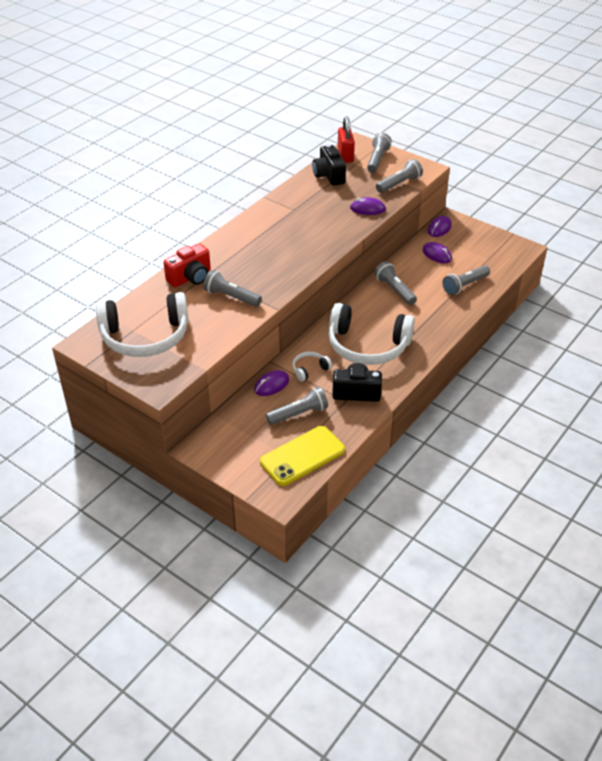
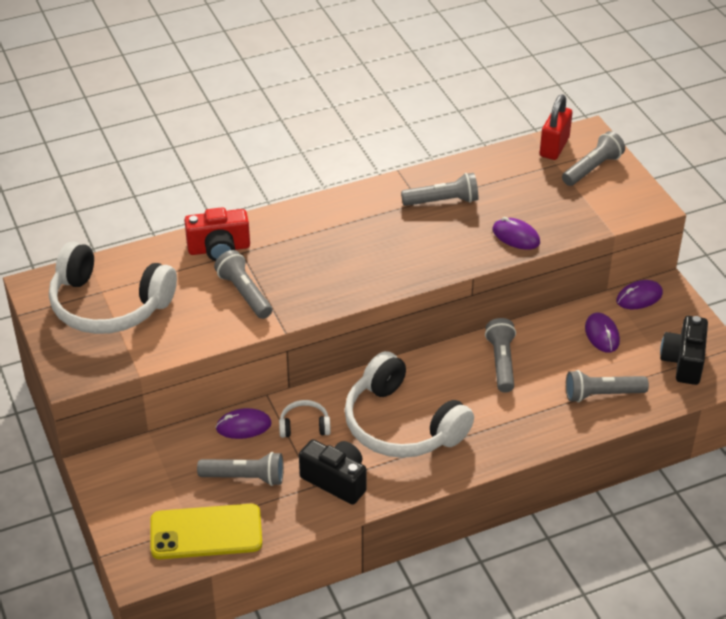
camera: 30 degrees right, 0 degrees up
(329, 176) = (506, 169): black camera -> black camera (683, 362)
(399, 184) = (590, 215): grey flashlight -> grey flashlight (442, 201)

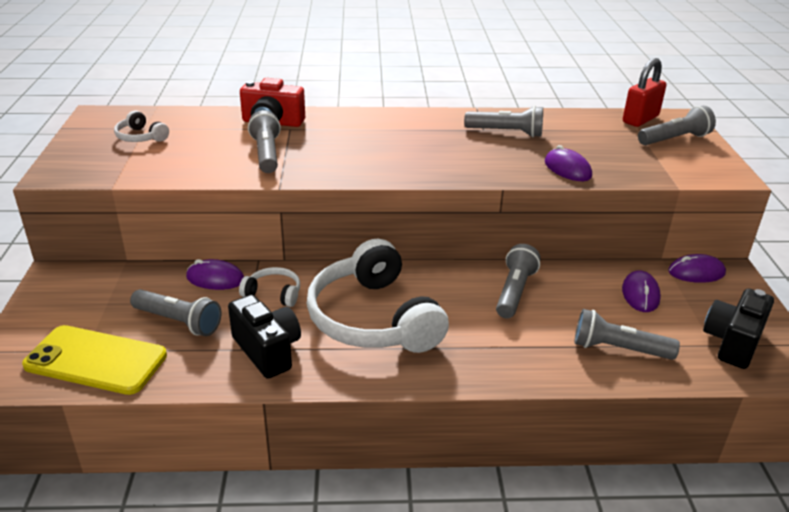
camera: 20 degrees right, 10 degrees down
(109, 305) = (141, 137): white headphones -> white headphones, size x0.43

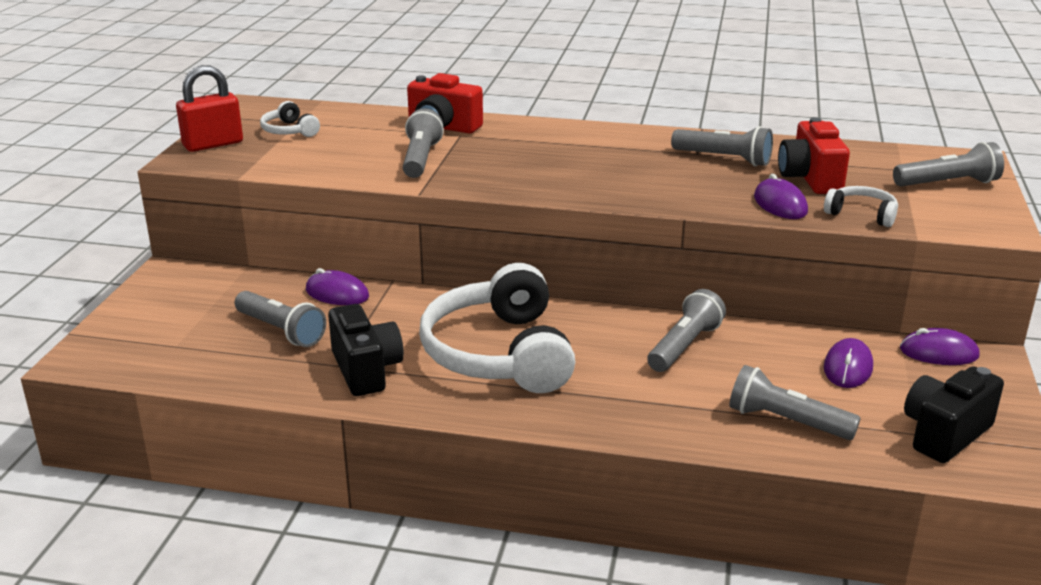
camera: 15 degrees right, 5 degrees down
(96, 360) = (182, 356): yellow phone -> none
(273, 293) = (396, 315): white headphones -> white headphones (862, 214)
(577, 144) = (810, 179): none -> red camera
(640, 119) = (914, 157): red padlock -> red padlock (213, 144)

